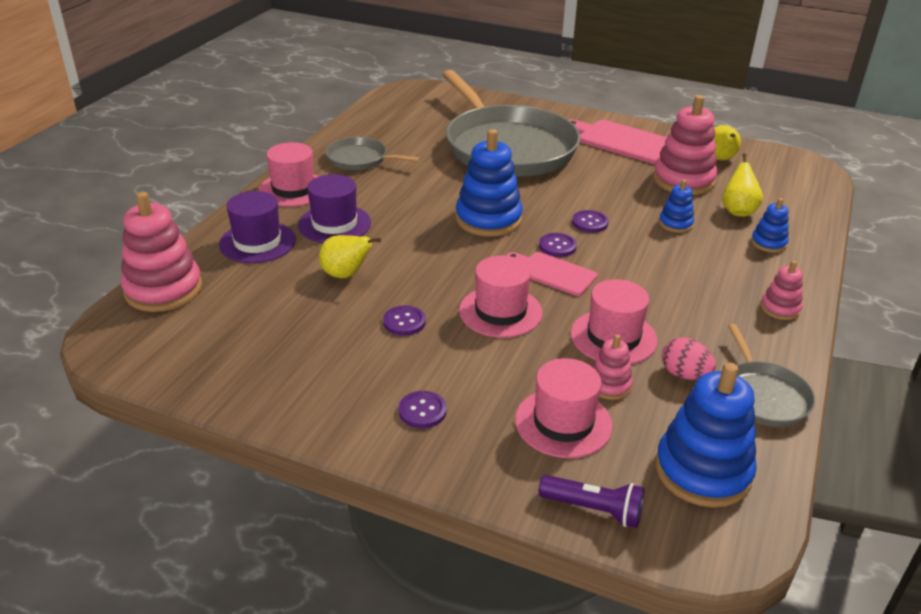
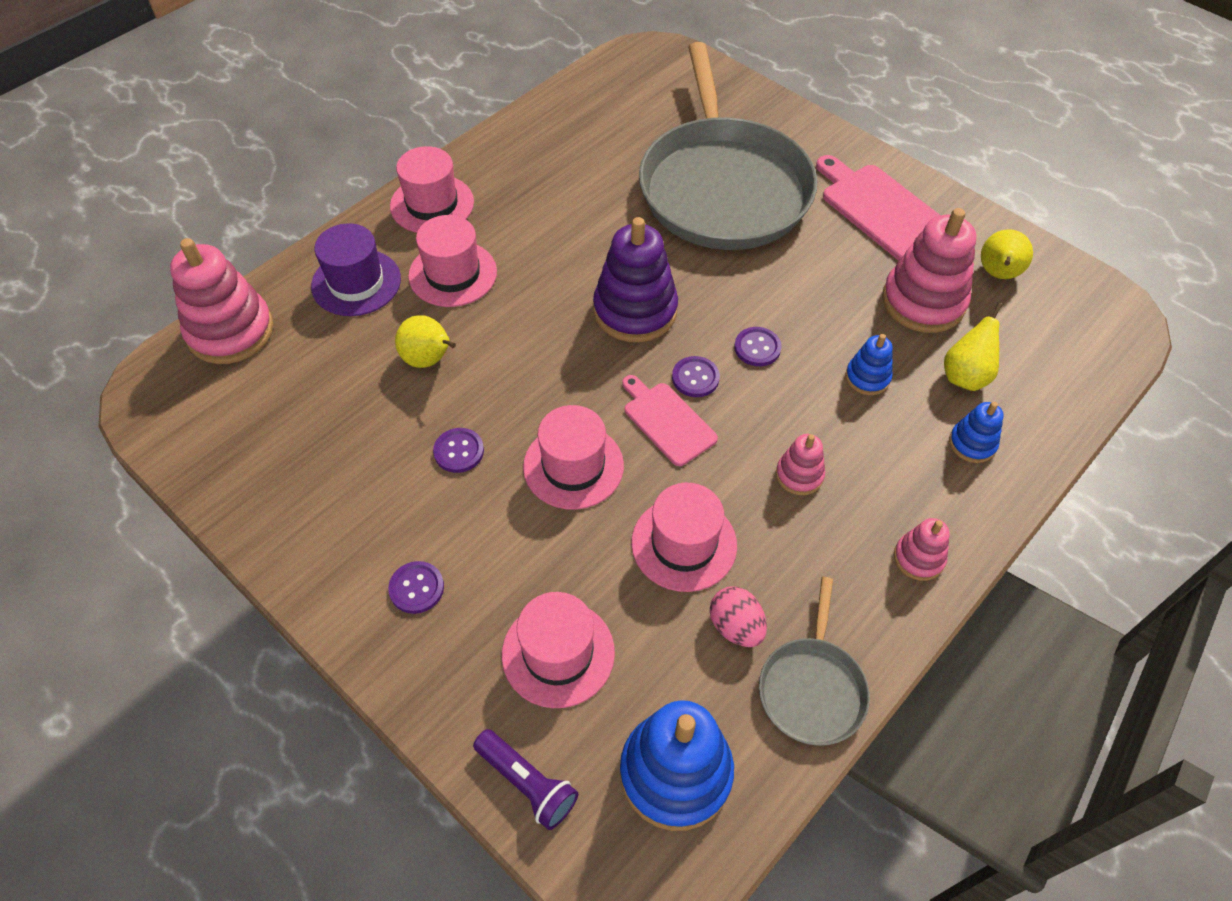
camera: 20 degrees right, 20 degrees up
(334, 224) = (453, 274): purple hat -> pink hat
(360, 159) = (532, 169): grey pan -> none
(488, 219) = (635, 311): blue stacking toy -> purple stacking toy
(609, 385) = (639, 615): pink stacking toy -> pink stacking toy (799, 475)

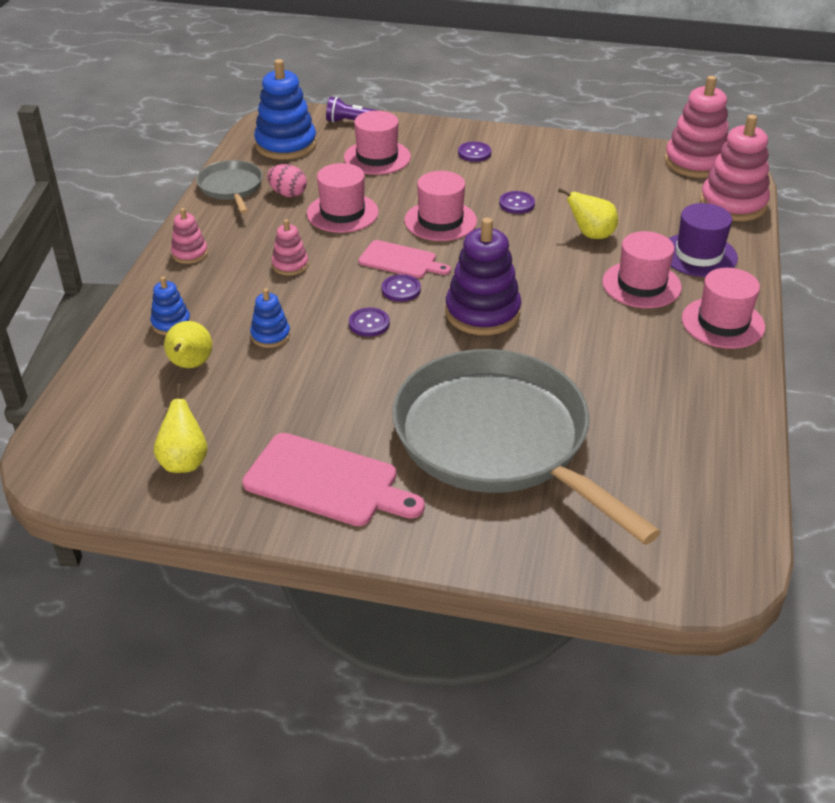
camera: 150 degrees right, 15 degrees down
(923, 301) = (248, 409): pink stacking toy -> pink stacking toy (695, 162)

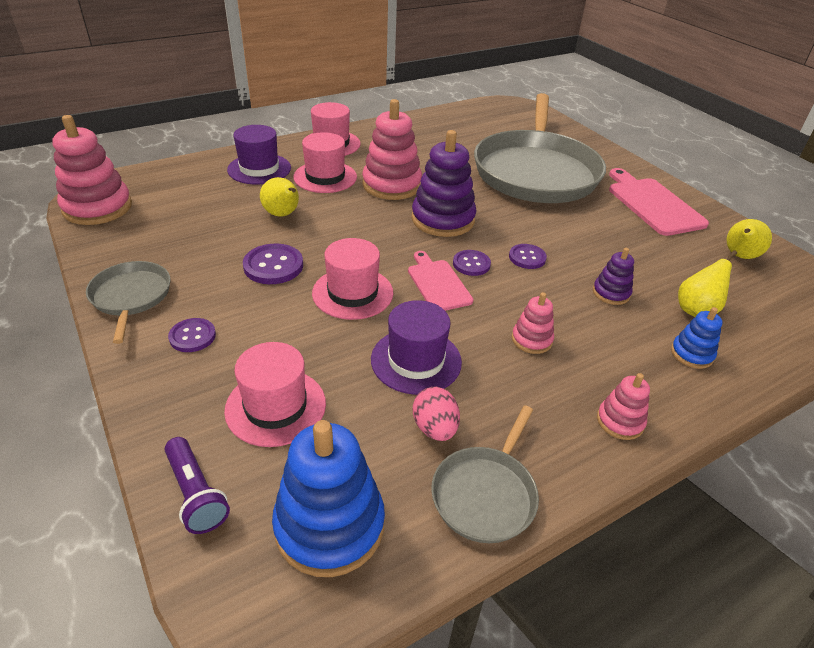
camera: 135 degrees left, 0 degrees up
(270, 335) = (611, 293): blue stacking toy -> purple stacking toy
(342, 213) = (416, 360): pink hat -> purple hat
(517, 204) = (273, 266): purple button -> purple button, size x1.52
(545, 146) = (131, 297): none -> grey pan
(733, 204) = (164, 175): pink stacking toy -> pink stacking toy (391, 185)

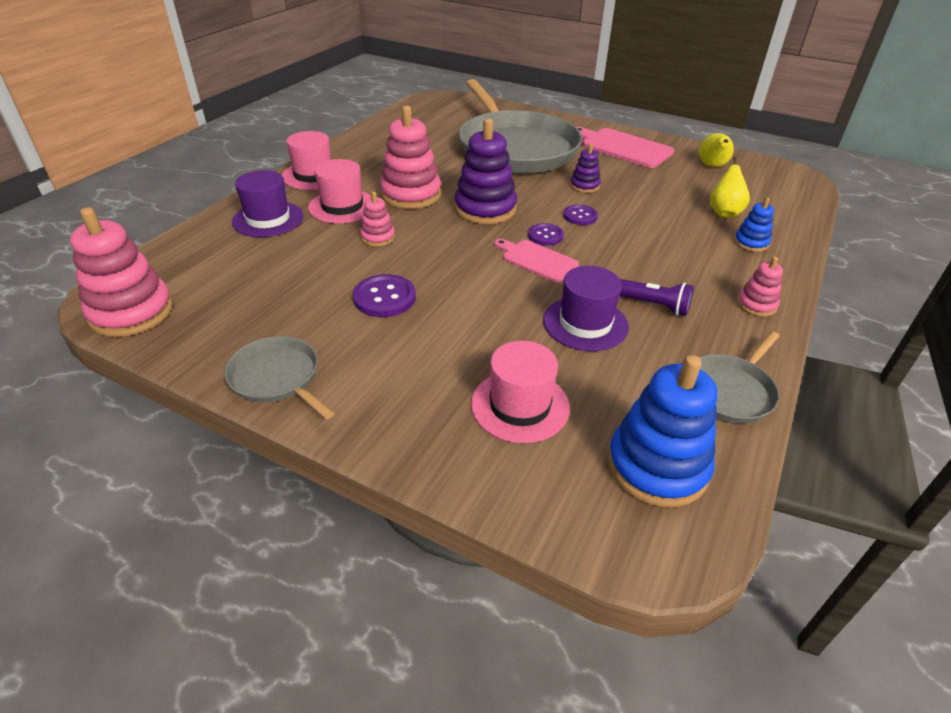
camera: 30 degrees left, 0 degrees up
(192, 336) = (381, 385): purple button -> none
(196, 494) = (535, 500): purple flashlight -> purple flashlight (652, 305)
(283, 214) = (340, 252): yellow pear -> none
(352, 293) = (479, 293): pink hat -> none
(435, 428) = (651, 364): pink egg -> none
(485, 494) = (730, 391): grey pan -> grey pan turned 45 degrees clockwise
(531, 340) = (647, 274): pink stacking toy -> pink stacking toy (378, 237)
(611, 293) = (662, 221): purple stacking toy -> purple stacking toy (584, 186)

